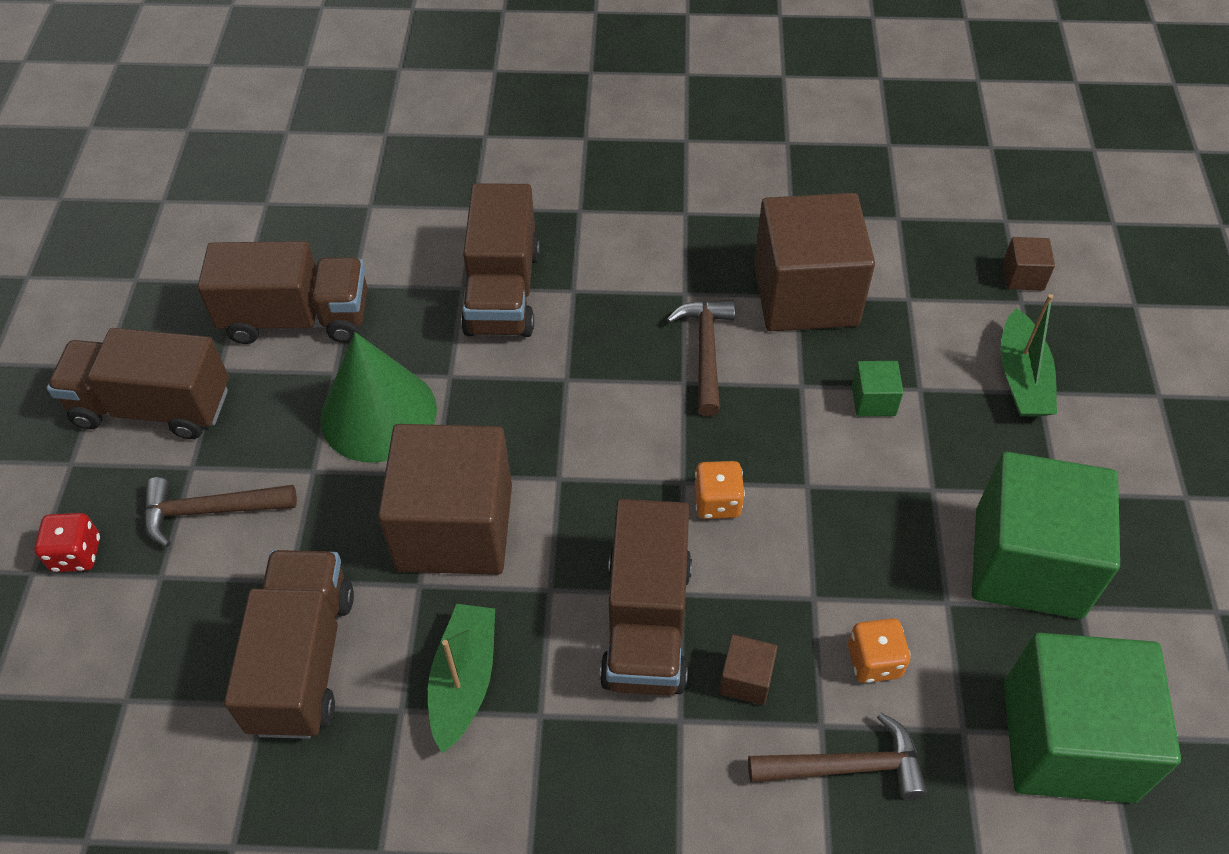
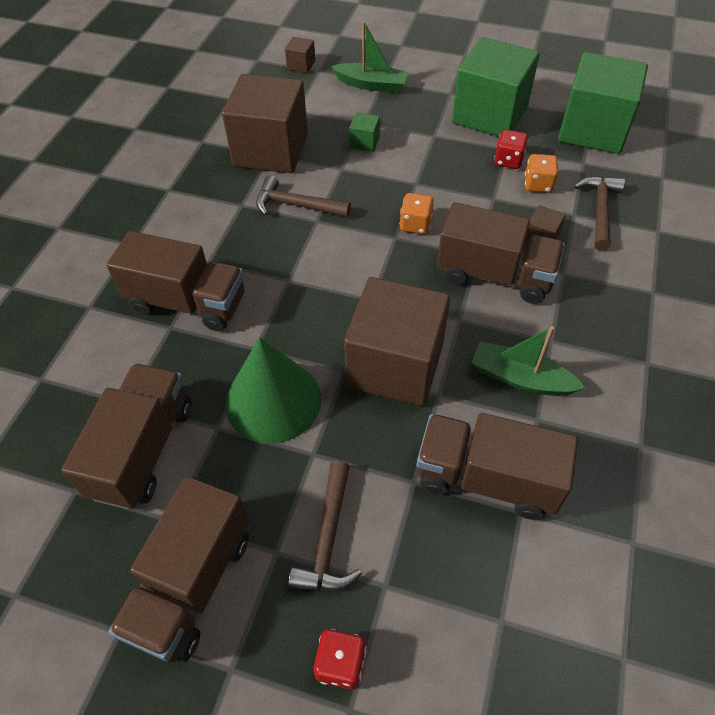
camera: 75 degrees left, 0 degrees up
(916, 608) = (508, 161): none -> red dice

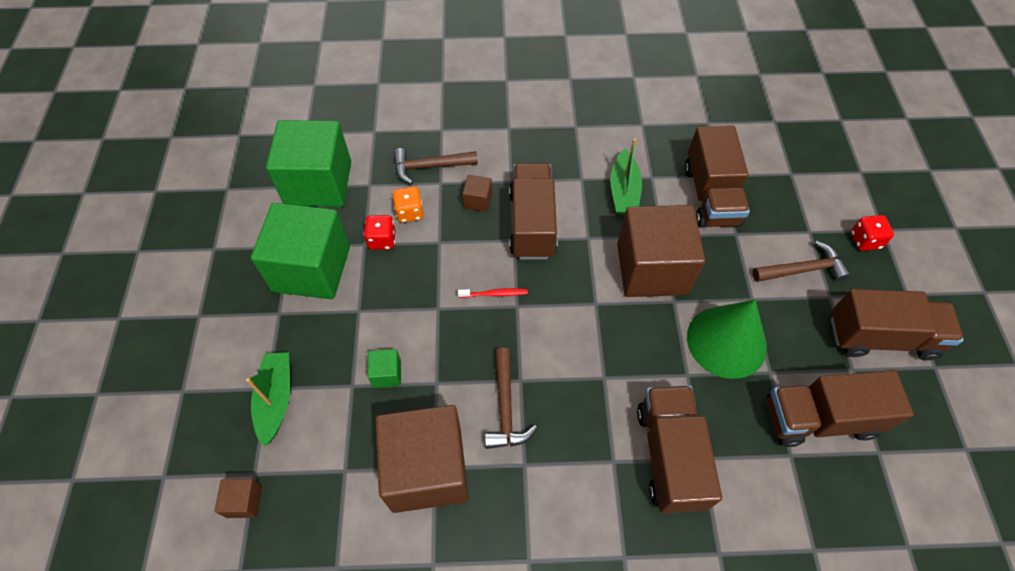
camera: 110 degrees left, 5 degrees up
(415, 224) = (494, 294): orange dice -> red toothbrush

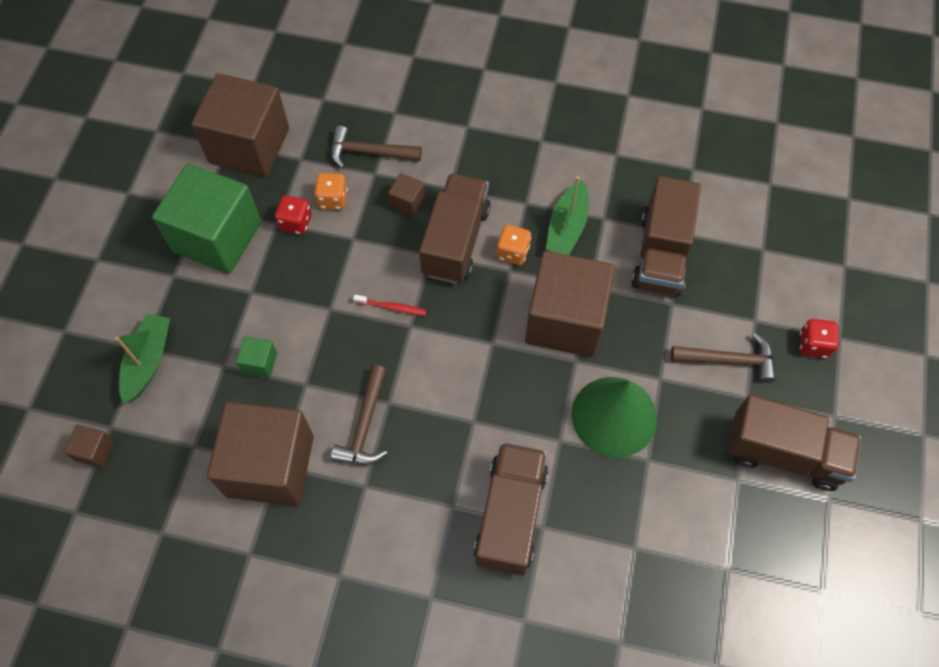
camera: 15 degrees right, 5 degrees up
(318, 183) = (249, 145): green cube -> brown cube
(585, 222) = (513, 252): none -> orange dice
(819, 418) = (679, 519): brown truck -> none

